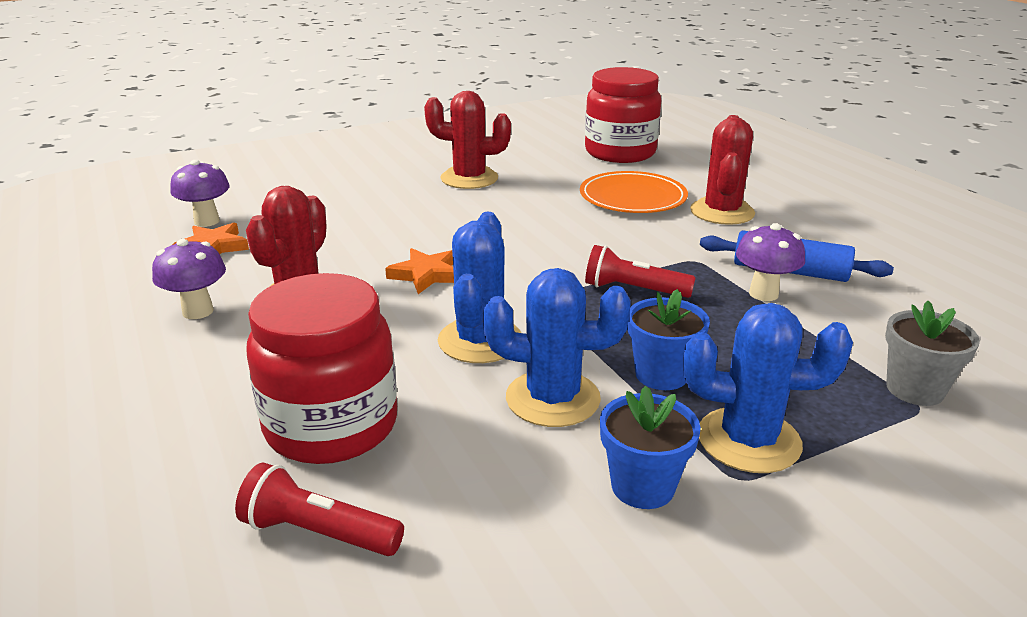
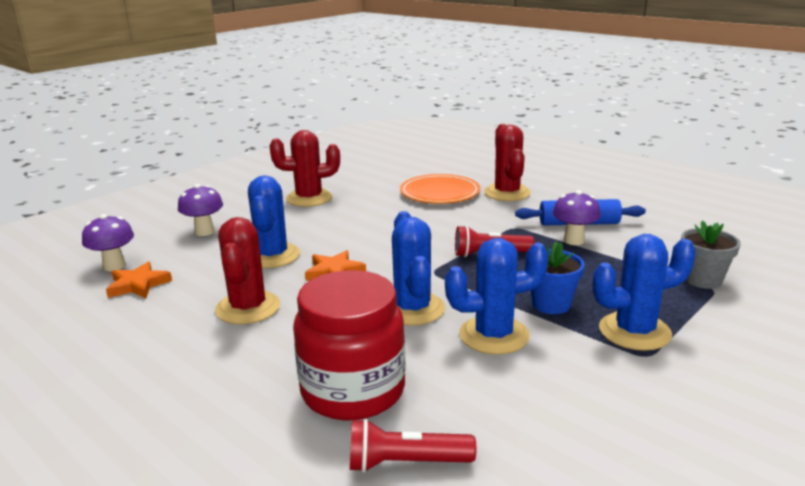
camera: 20 degrees left, 5 degrees down
(198, 311) = (169, 335): purple mushroom -> purple mushroom (204, 232)
(373, 241) = (272, 256): none -> blue cactus
(620, 152) = (406, 163): red jar -> none
(642, 486) = (594, 375): blue flower pot -> none

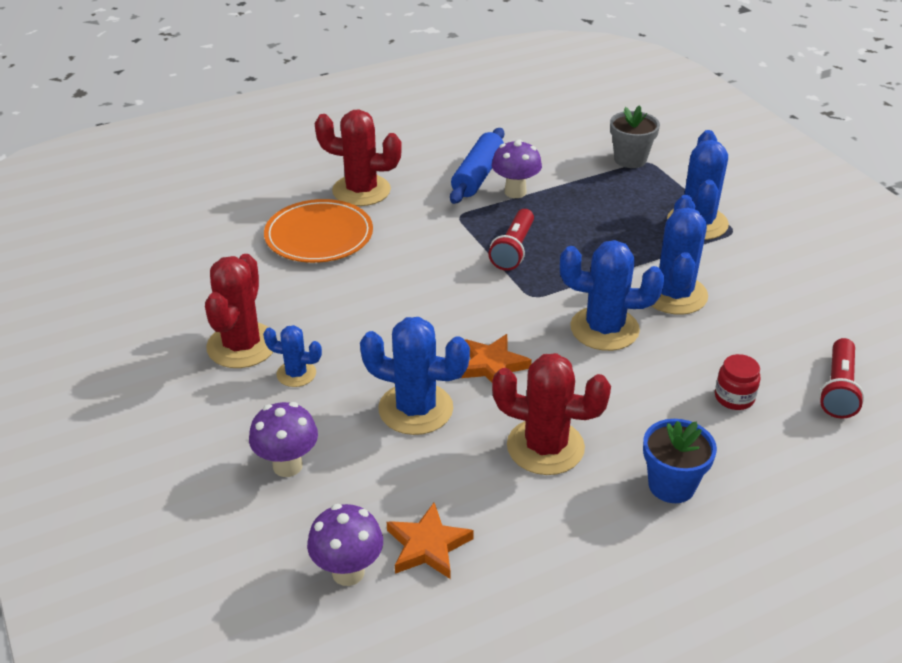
camera: 70 degrees left, 15 degrees up
(290, 216) = (296, 374): none -> blue cactus
(353, 391) = (734, 398): red jar -> red jar, size x0.41
(551, 304) = (634, 247): blue flower pot -> blue flower pot (671, 485)

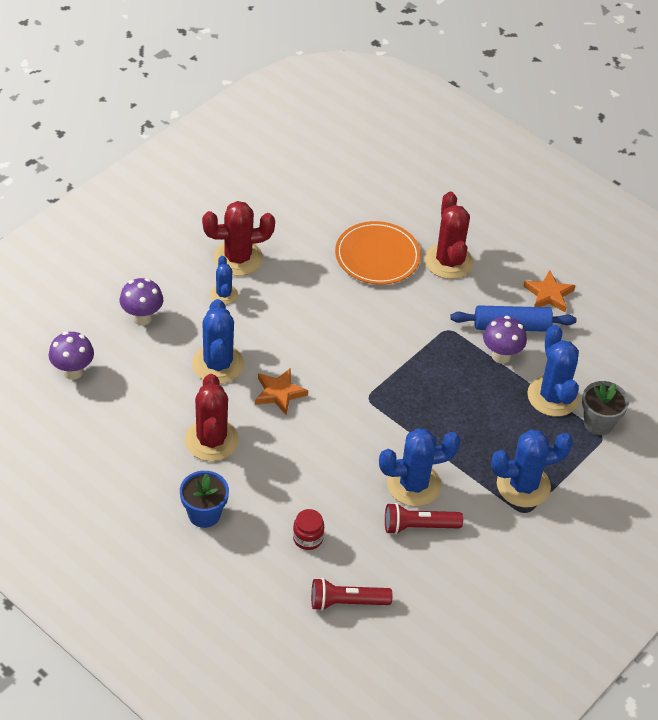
camera: 65 degrees right, 10 degrees up
(427, 546) = (106, 402): orange star -> orange star (548, 294)
(513, 249) = (420, 373): red flashlight -> red flashlight (418, 526)
(604, 329) = (350, 448): blue cactus -> blue cactus (553, 396)

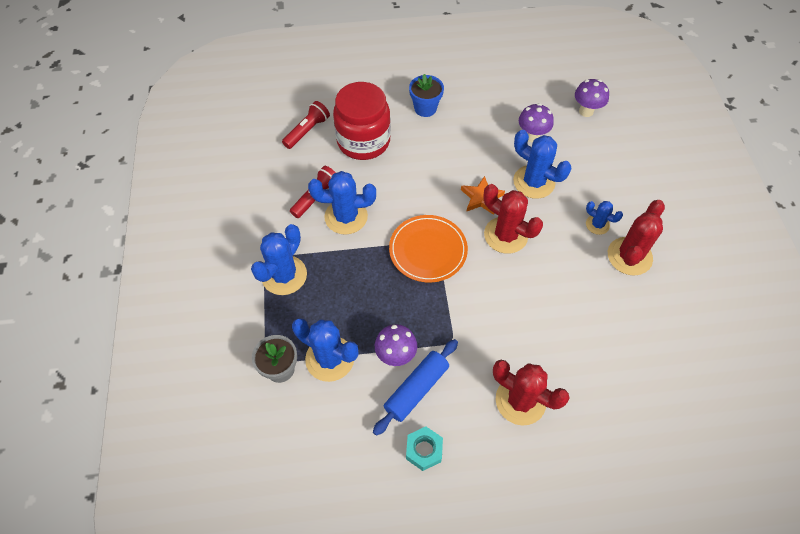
camera: 135 degrees right, 10 degrees up
(142, 318) = (608, 168): purple mushroom -> purple mushroom (532, 136)
(211, 440) = (474, 142): red cactus -> red cactus (505, 235)
(308, 538) = (363, 141): red jar -> red jar, size x2.47
(377, 256) = (565, 351): orange plate -> orange plate (428, 250)
(414, 484) = (346, 217): blue cactus -> blue cactus turned 60 degrees clockwise
(548, 294) = (424, 450): orange star -> turquoise nut

